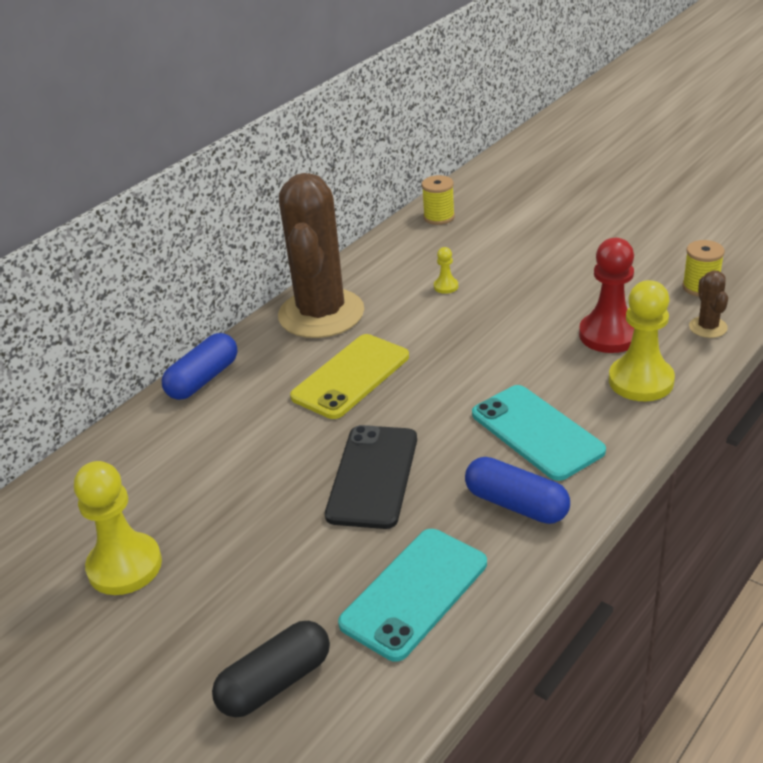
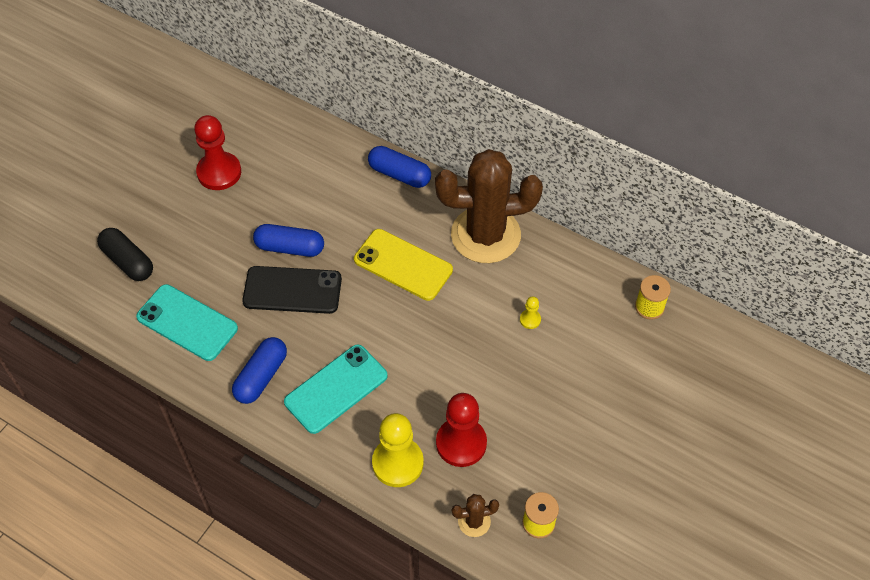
camera: 80 degrees right, 20 degrees up
(125, 566) = (219, 172): yellow pawn -> red pawn
(297, 481) = (290, 247): none -> blue capsule

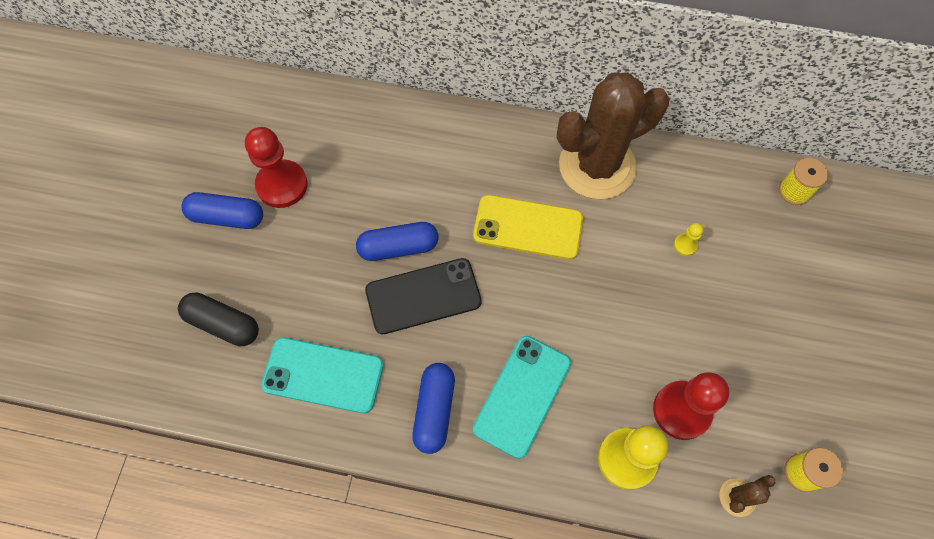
camera: 20 degrees left, 10 degrees up
(399, 174) = (478, 127): blue capsule -> blue capsule (227, 217)

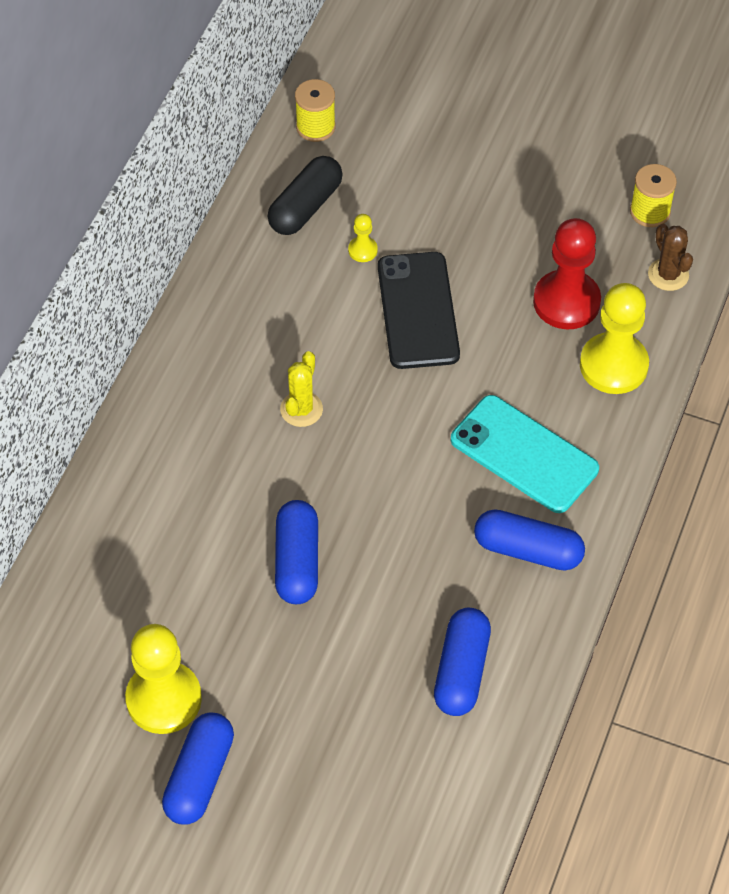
camera: 80 degrees left, 10 degrees down
(223, 324) = (367, 789): black capsule -> black capsule (305, 207)
(282, 185) = (164, 699): red pawn -> yellow pawn
(323, 375) = (461, 671): turquoise phone -> blue capsule
(423, 296) = (374, 542): black phone -> black phone (417, 311)
(528, 227) = (301, 409): yellow phone -> yellow cactus
(597, 166) = (230, 317): brown cactus -> none

